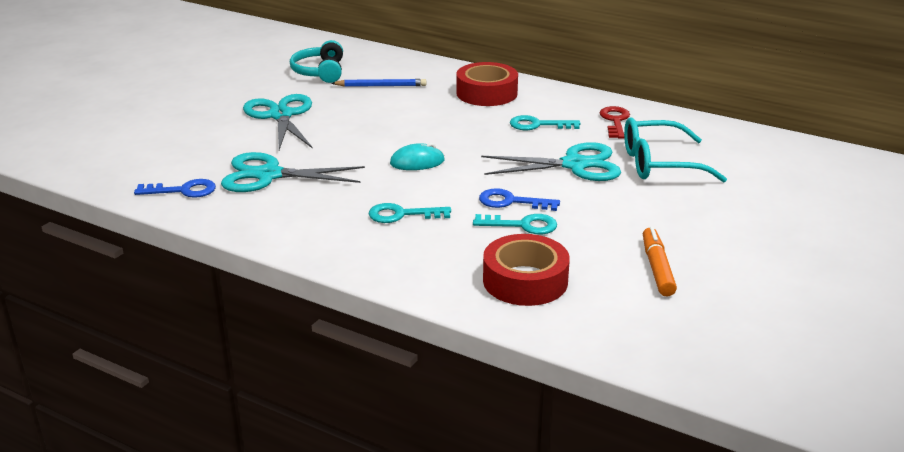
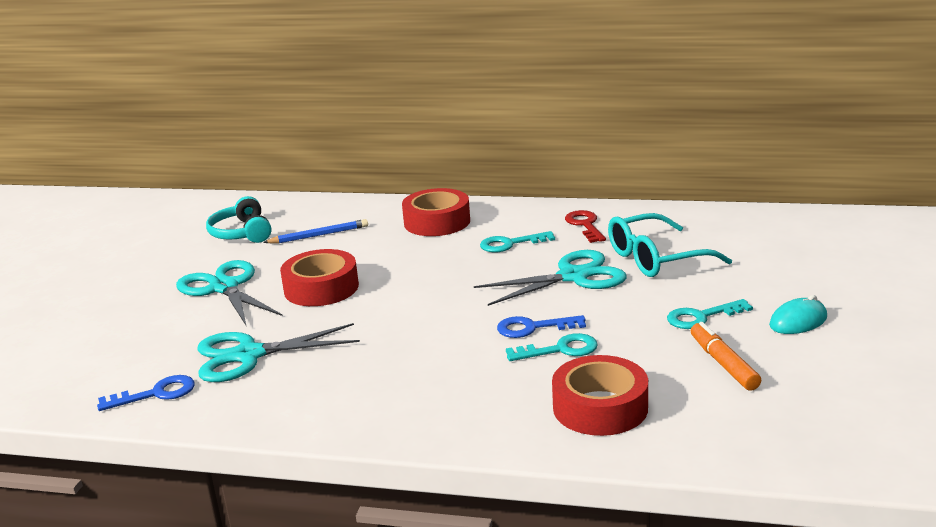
camera: 15 degrees left, 5 degrees down
(357, 132) = (321, 288): none -> red tape
(402, 215) = (425, 366): turquoise key -> turquoise key (701, 317)
(417, 162) = (407, 307): turquoise mouse -> turquoise mouse (798, 321)

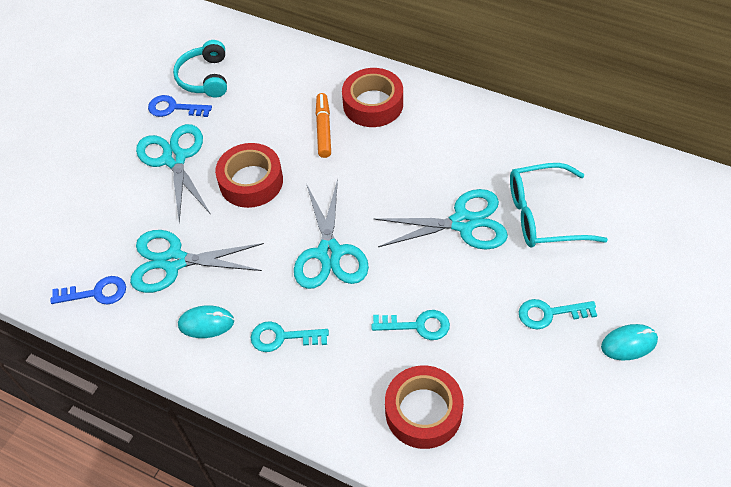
camera: 15 degrees right, 30 degrees up
(306, 392) = (206, 323): none -> turquoise mouse
(319, 235) = (268, 98): blue pencil -> none
(433, 319) = (329, 253): none -> turquoise scissors
(510, 244) = (425, 157): turquoise key -> turquoise key (282, 337)
(532, 328) = (405, 288): blue key -> blue key (174, 108)
(585, 225) = (500, 144): red key -> none
(723, 364) = (542, 384): orange marker -> orange marker (323, 129)

